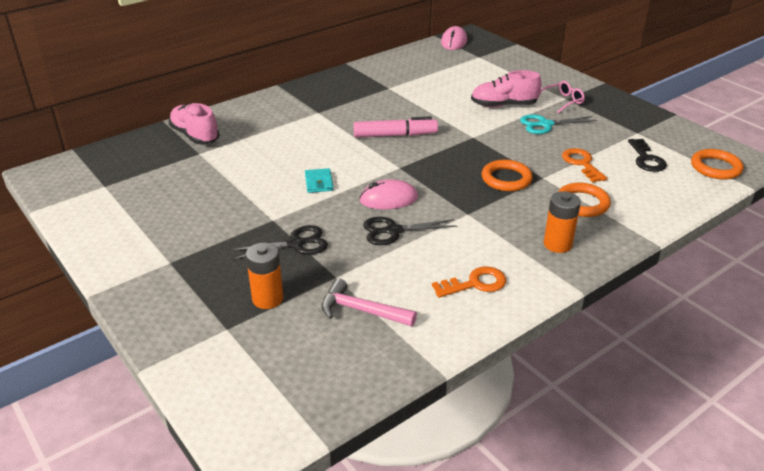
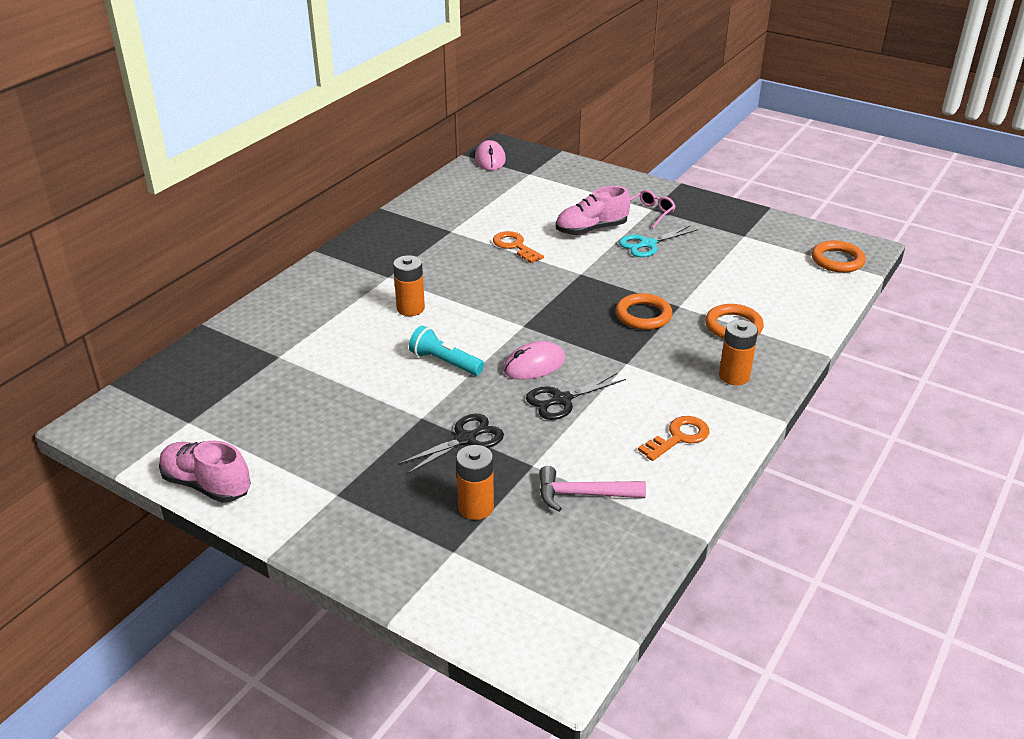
camera: 20 degrees left, 0 degrees up
(195, 136) = (258, 335): pink shoe -> pink shoe (206, 485)
(319, 138) = (410, 308): none -> orange battery
(319, 182) = (445, 362): turquoise wallet -> turquoise flashlight
(395, 135) = (494, 288): pink marker -> none
(581, 163) = (708, 282): orange key -> orange key (515, 246)
(646, 159) = (768, 264): black key -> none

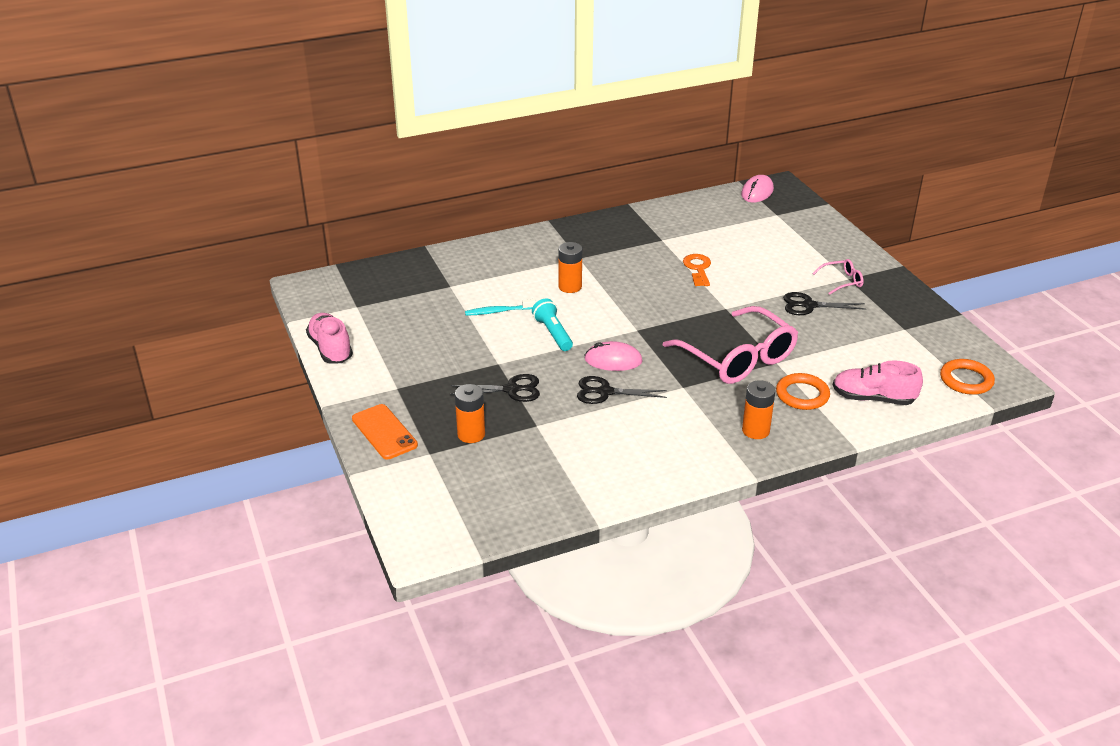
camera: 35 degrees right, 0 degrees up
(362, 362) = (498, 311): none -> turquoise toothbrush
(376, 552) = (384, 432): none -> orange phone
(583, 494) = (548, 458): pink hammer -> none
(591, 229) = (775, 277): pink shoe -> pink shoe (873, 398)
(643, 315) = (738, 358): orange ring -> pink glasses
(647, 244) = (809, 305): turquoise scissors -> black scissors
(679, 437) = (660, 453): orange key -> none

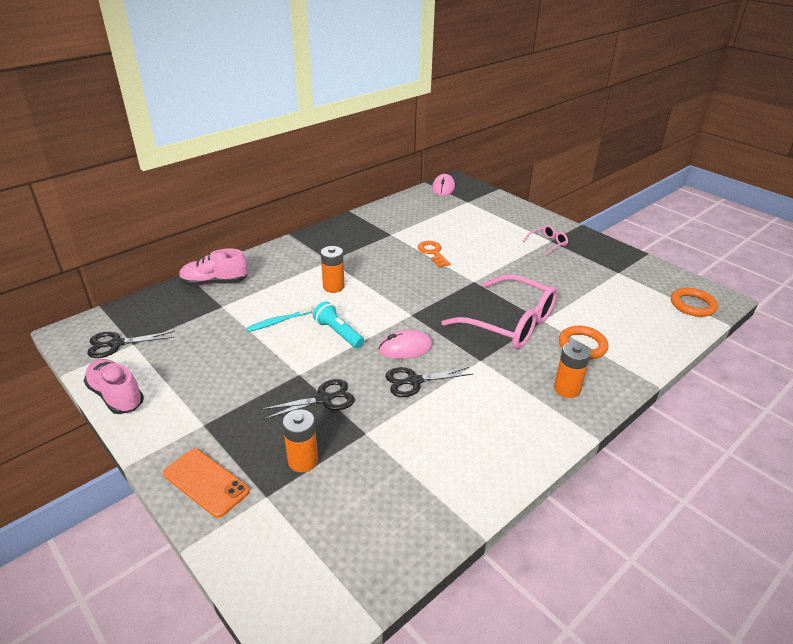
camera: 20 degrees left, 0 degrees up
(809, 305) = (536, 267): black scissors -> black scissors (116, 344)
(873, 398) = (638, 336): pink shoe -> pink shoe (214, 282)

